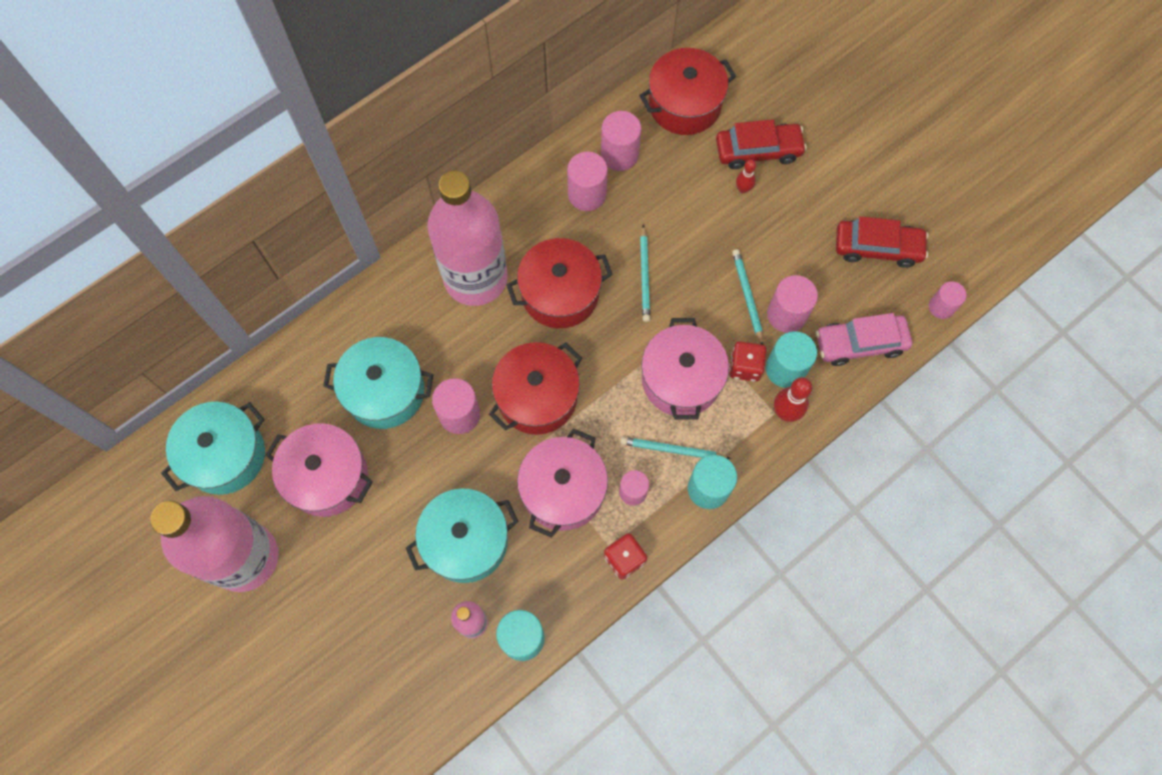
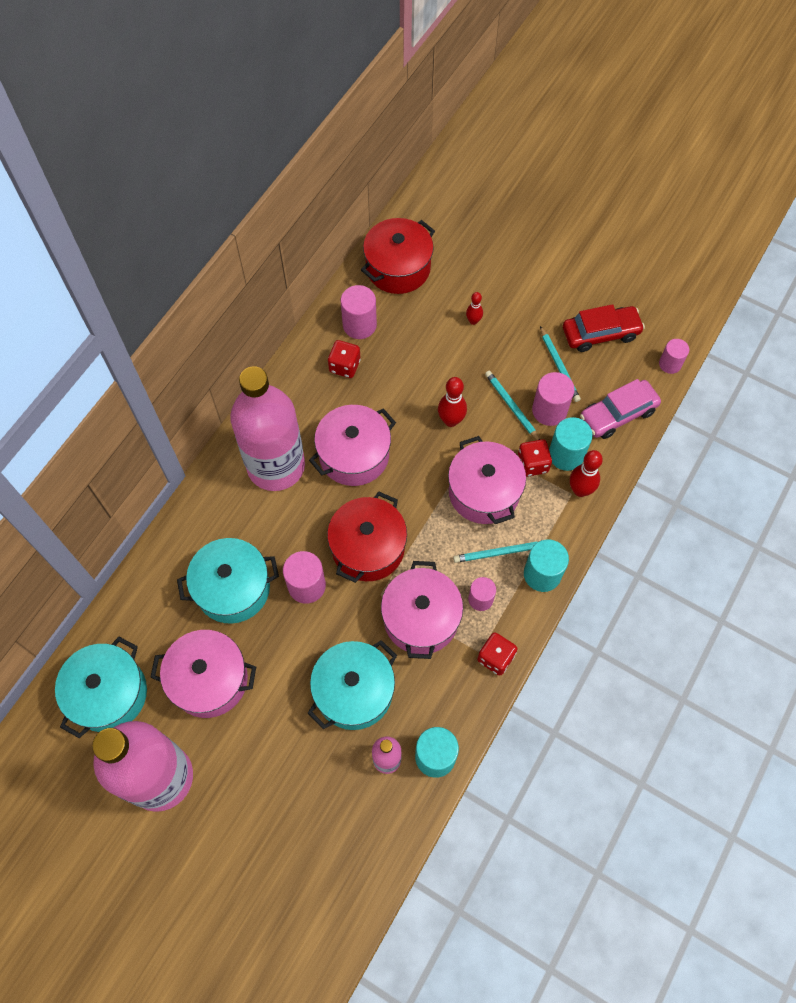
camera: 20 degrees left, 5 degrees down
(560, 293) = (354, 455): red pot -> pink pot
(587, 194) = (345, 366): pink cylinder -> red dice
(644, 275) = (419, 417): turquoise pencil -> turquoise pencil (559, 366)
(676, 290) = (451, 420): none -> red bowling pin
(758, 151) = (473, 286): red car -> none

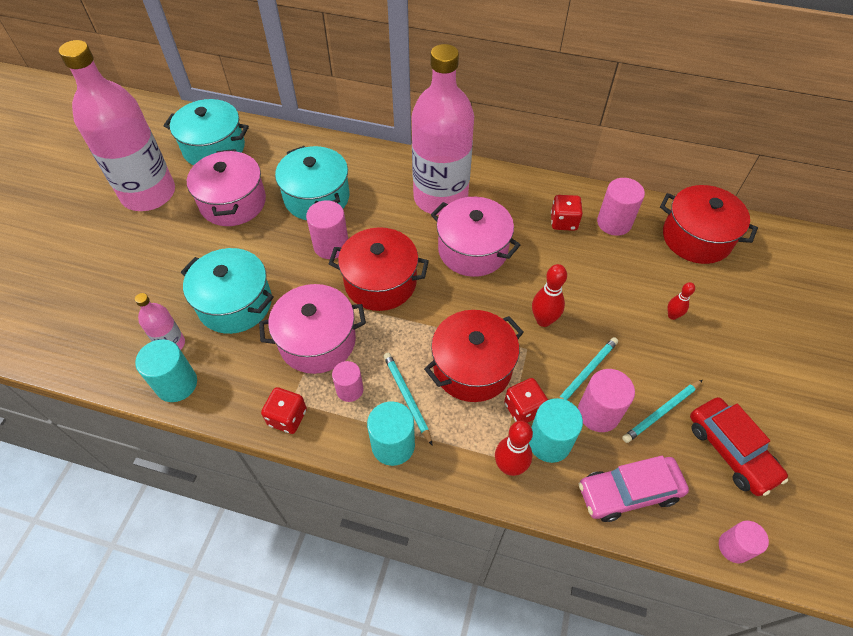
camera: 75 degrees right, 10 degrees down
(484, 492) = (472, 367): pink pot -> red pot
(617, 414) = (628, 492): pink car -> pink car turned 60 degrees counterclockwise

